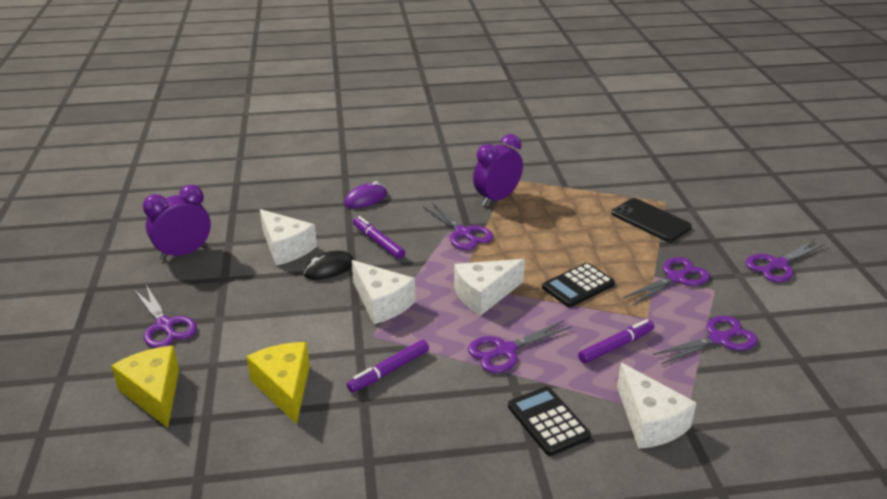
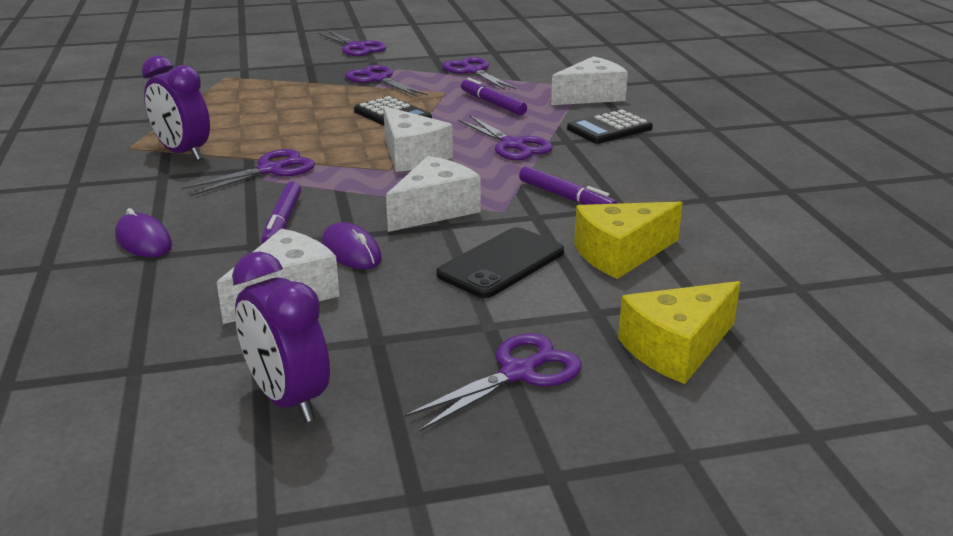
camera: 95 degrees left, 5 degrees down
(329, 268) = (351, 252): black mouse -> purple mouse
(378, 242) = (282, 222): purple marker -> purple marker turned 45 degrees counterclockwise
(650, 220) = (264, 84): black phone -> black phone (501, 263)

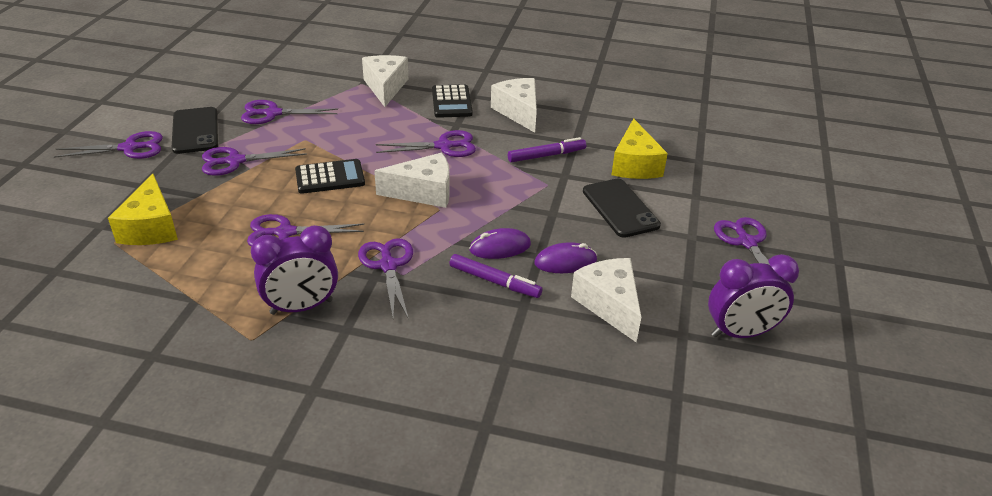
camera: 65 degrees left, 10 degrees up
(143, 241) = (476, 361): purple mouse -> purple mouse (500, 247)
(287, 121) = (285, 233): none -> purple scissors
(408, 57) = (195, 131): none -> black phone
(434, 210) = (526, 210): white cheese -> white cheese (518, 112)
(492, 103) = (355, 128): purple marker -> none
(676, 348) = (744, 186): yellow cheese -> yellow cheese (151, 227)

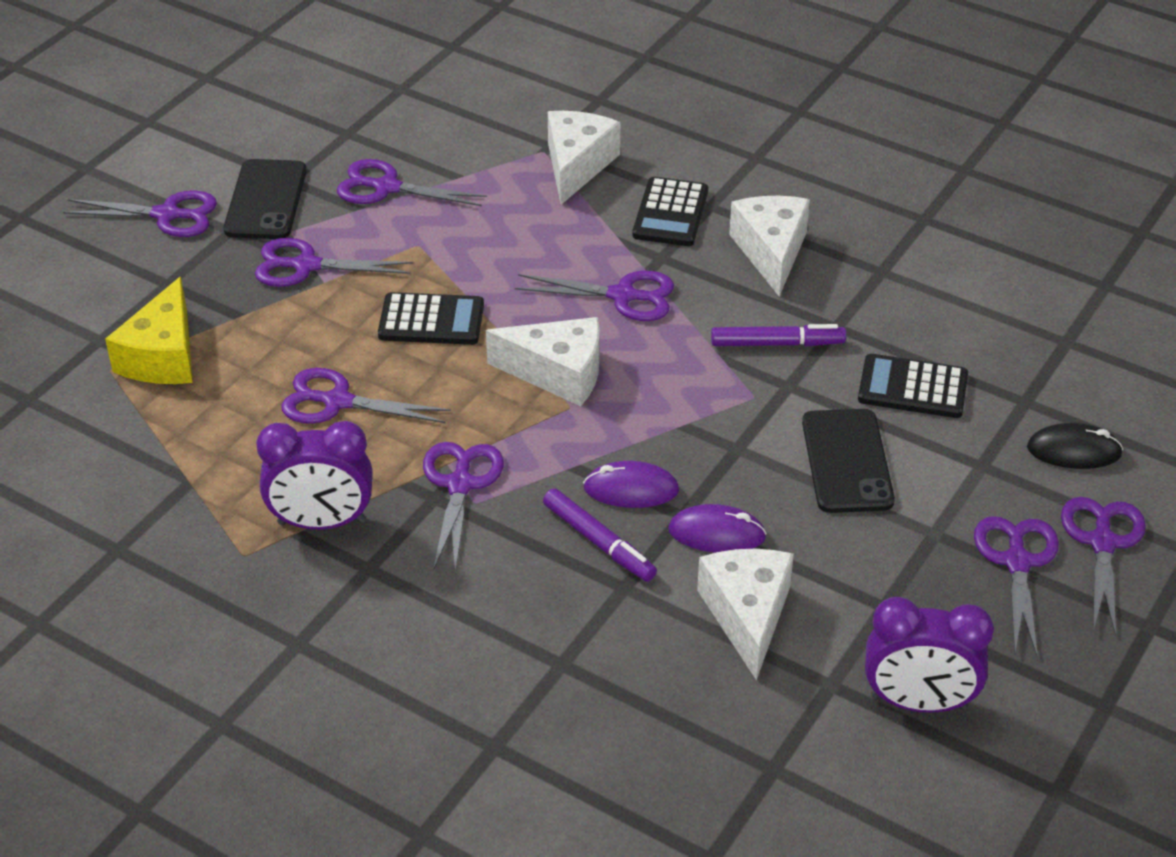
camera: 20 degrees right, 5 degrees up
(634, 165) = (912, 388): yellow cheese -> black calculator
(740, 180) = (1074, 451): none -> black mouse
(785, 223) = (1102, 543): none -> purple scissors

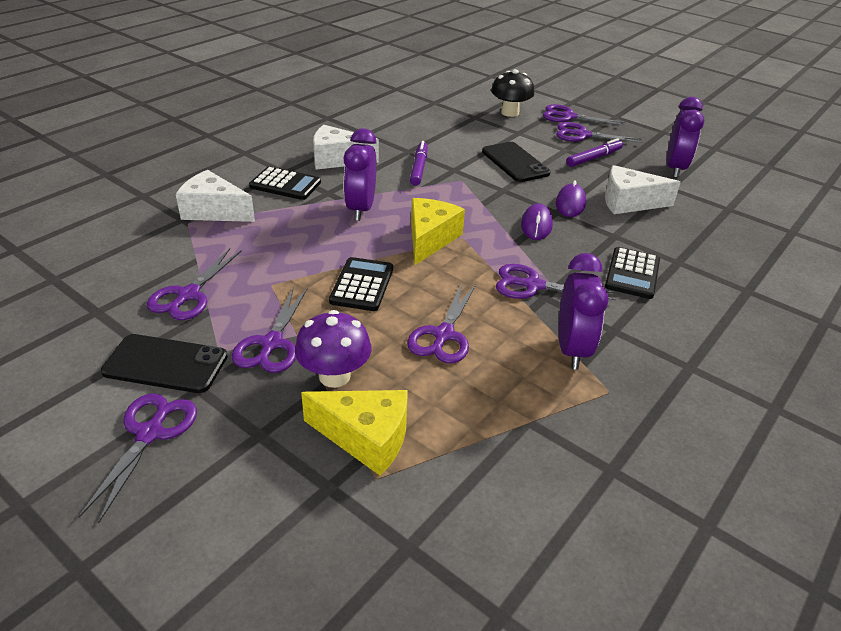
camera: 85 degrees left, 5 degrees down
(255, 321) = (334, 376): none -> purple mushroom
(558, 373) = (430, 239): white cheese -> yellow cheese
(598, 542) = (580, 240): purple marker -> purple marker (594, 158)
(623, 296) = (361, 209): purple scissors -> purple clock
(847, 461) = (515, 162): black phone -> black phone turned 60 degrees clockwise
(912, 388) = (461, 139): black calculator -> black calculator (632, 274)
(1074, 451) = (510, 112): black mouse -> black mushroom

